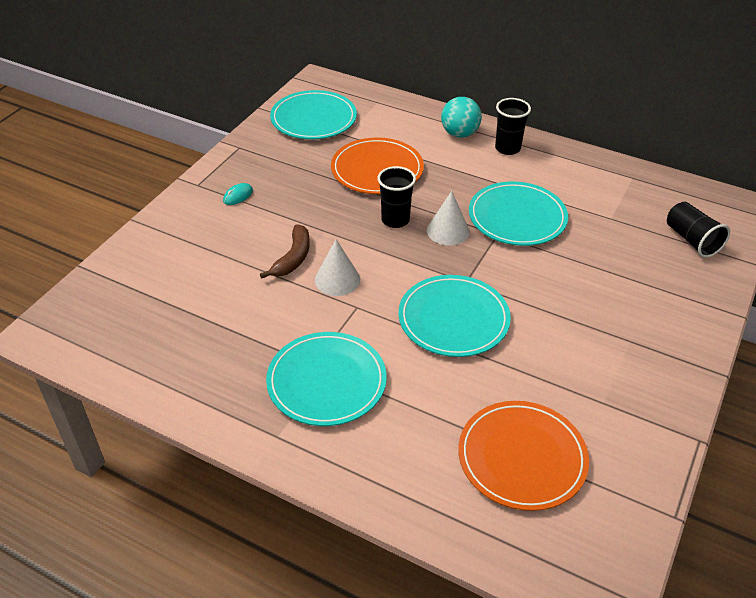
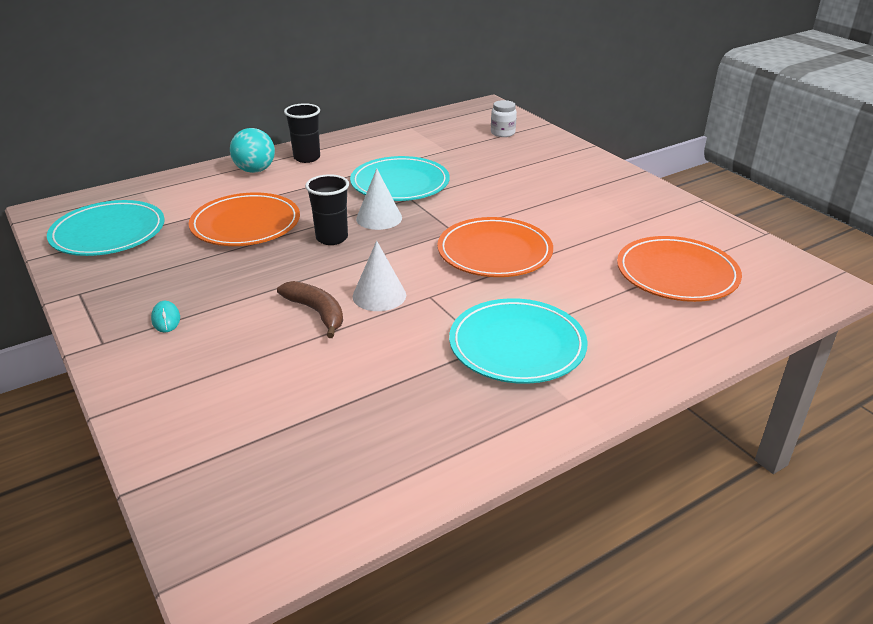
camera: 60 degrees left, 10 degrees down
(453, 319) = (494, 252): turquoise plate -> orange plate
(692, 240) = (502, 133): black cup -> white jar

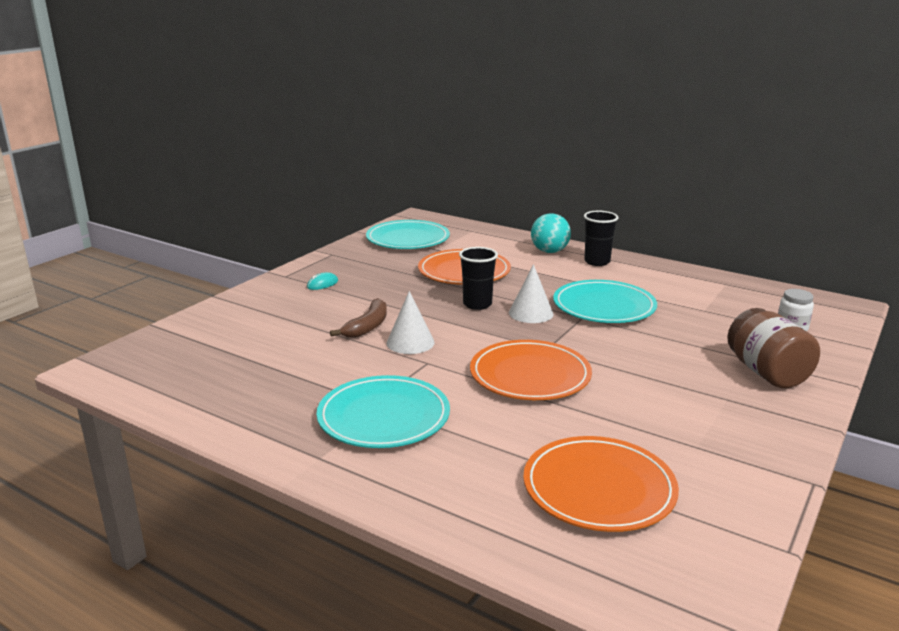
camera: 65 degrees right, 10 degrees down
(559, 164) = (767, 373): none -> brown jar

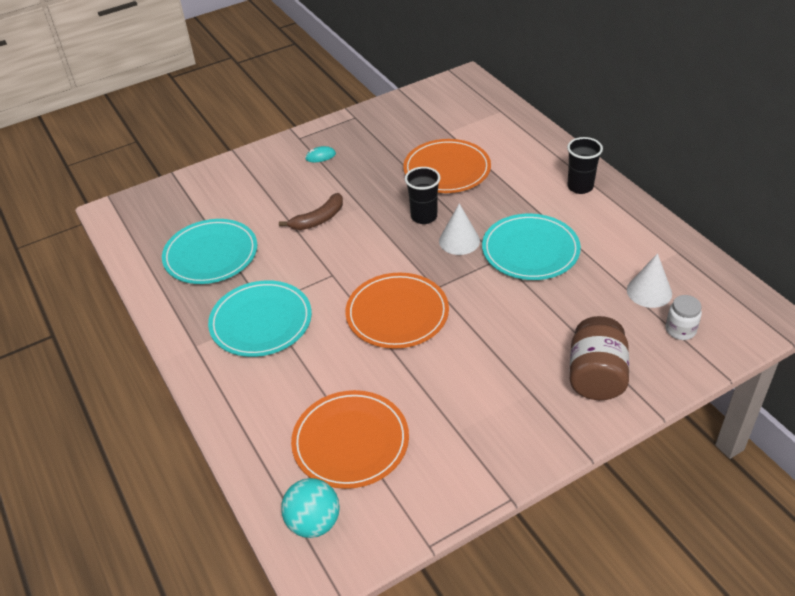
camera: 30 degrees right, 20 degrees up
(408, 239) = (433, 110): turquoise plate -> turquoise plate (211, 255)
(410, 342) = (336, 248): white cone -> white cone (649, 291)
(549, 251) = (548, 160): turquoise ball -> turquoise ball (314, 522)

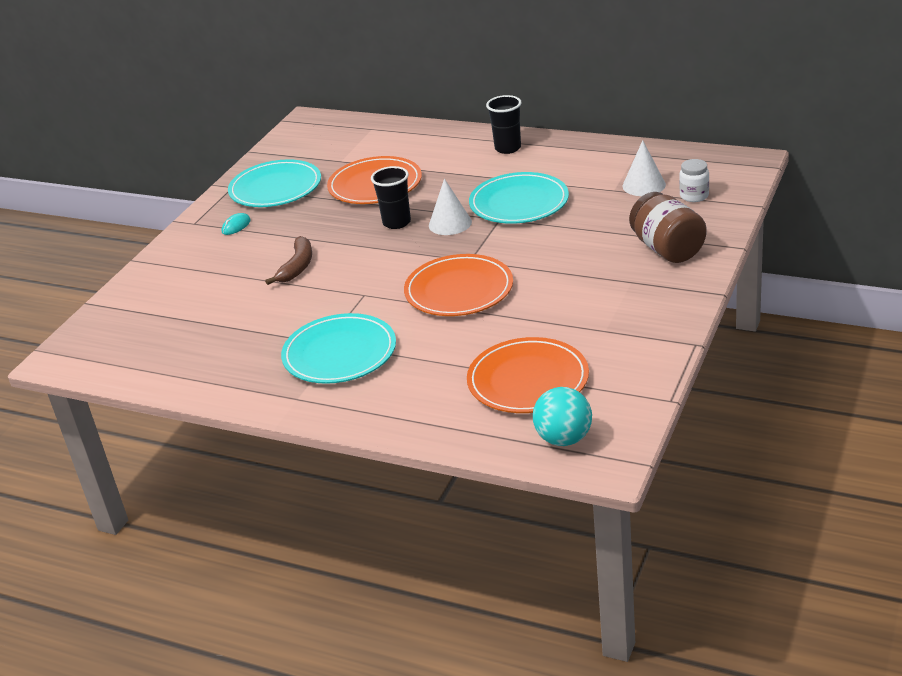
camera: 35 degrees left, 10 degrees down
(211, 255) = (221, 337): turquoise plate -> turquoise plate (275, 188)

